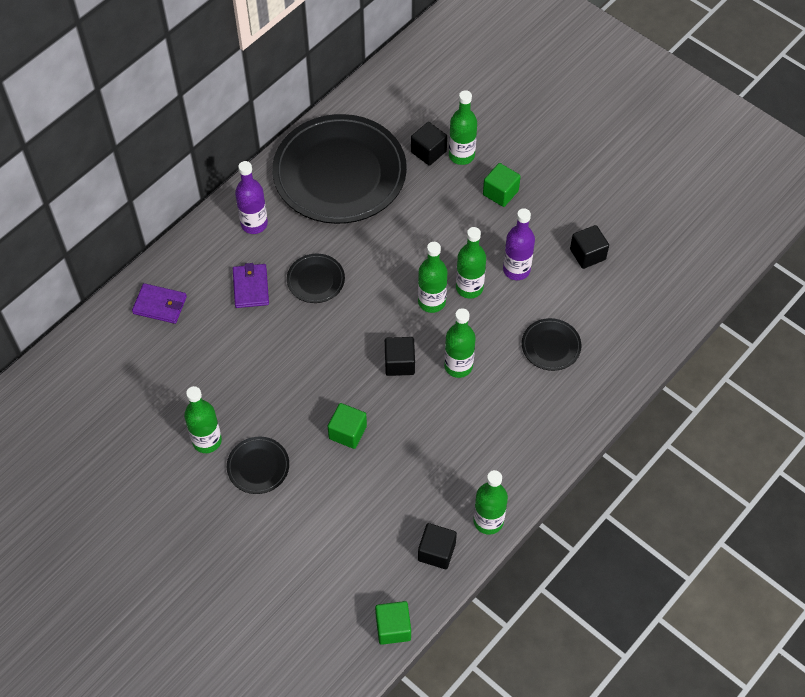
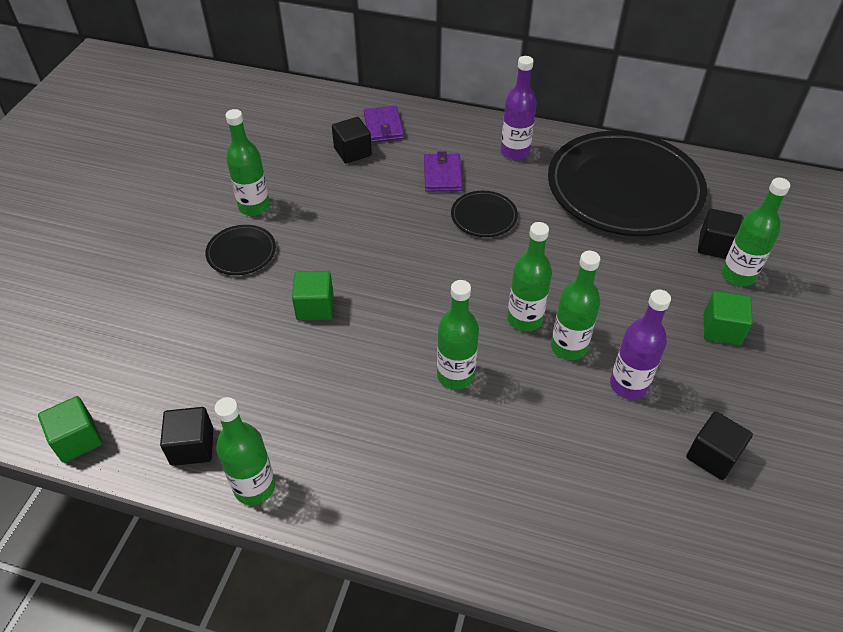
camera: 65 degrees right, 10 degrees down
(251, 287) = (442, 175): purple wallet -> purple wallet turned 60 degrees counterclockwise
(399, 363) = (426, 320): black cube -> black cube (352, 152)
(551, 346) = (545, 464): black plate -> none

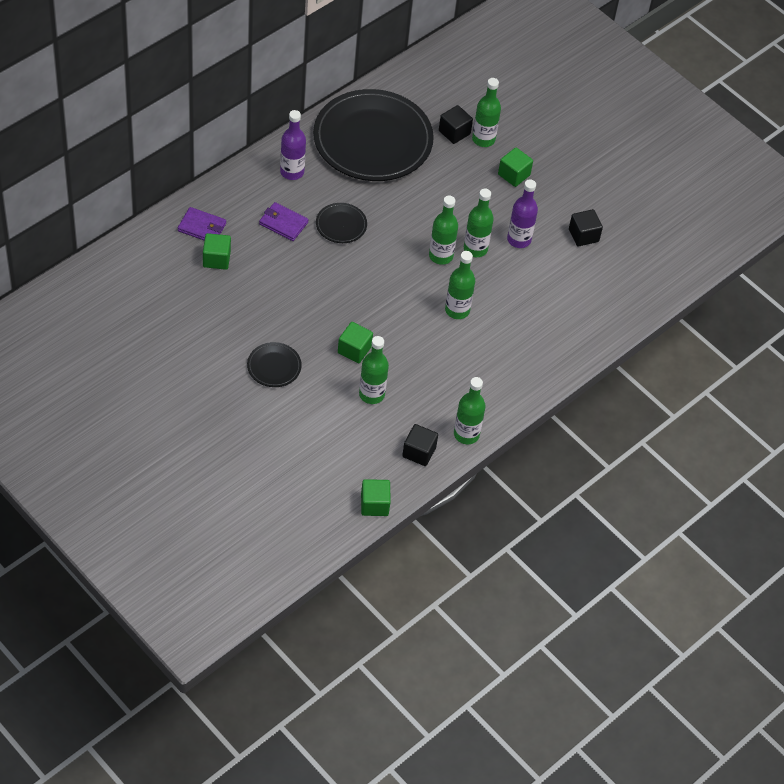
camera: 65 degrees left, 5 degrees up
(254, 207) = (232, 340): green bottle -> green bottle (371, 394)
(352, 152) = (216, 259): black cube -> green cube

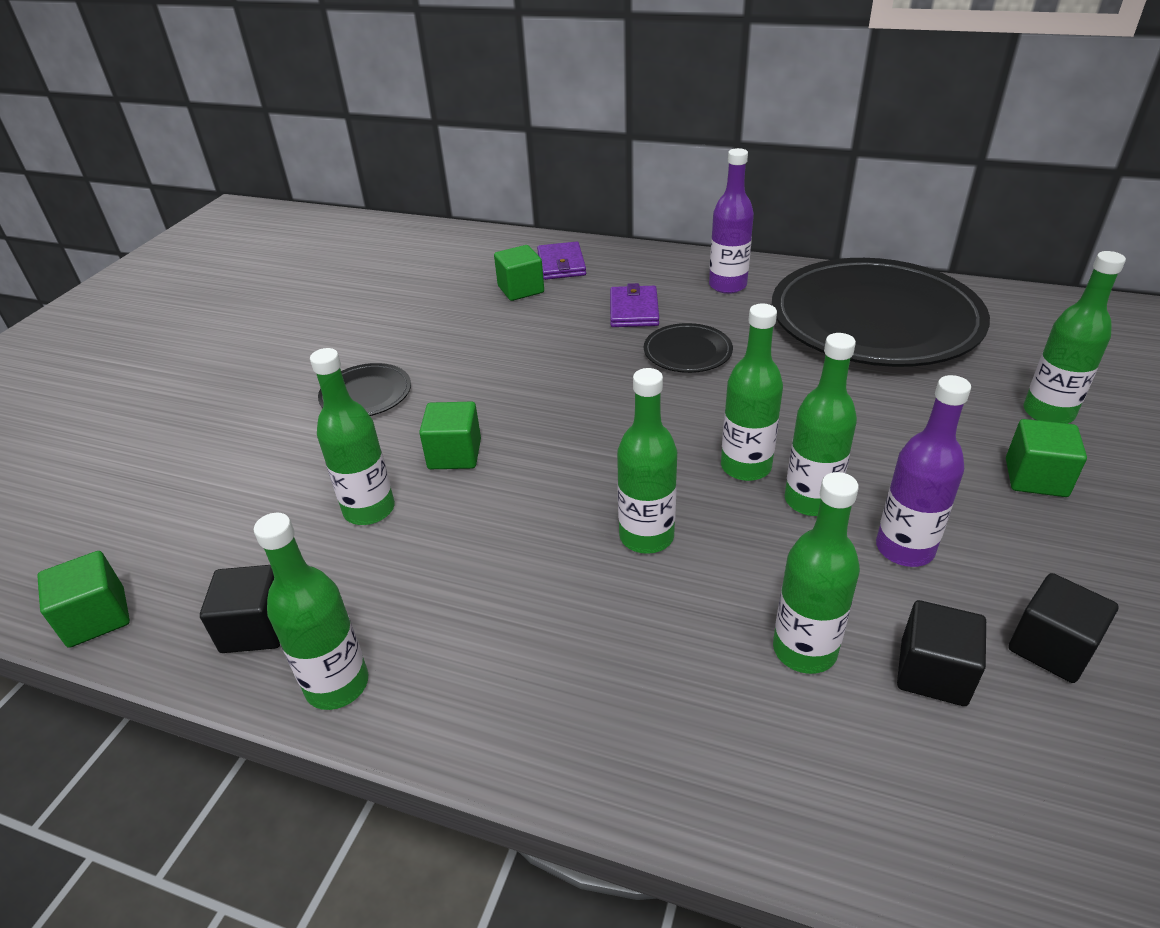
camera: 70 degrees right, 15 degrees down
(454, 132) = (1009, 379): black cube -> black cube (933, 672)
(541, 297) = (804, 650): none -> green bottle

